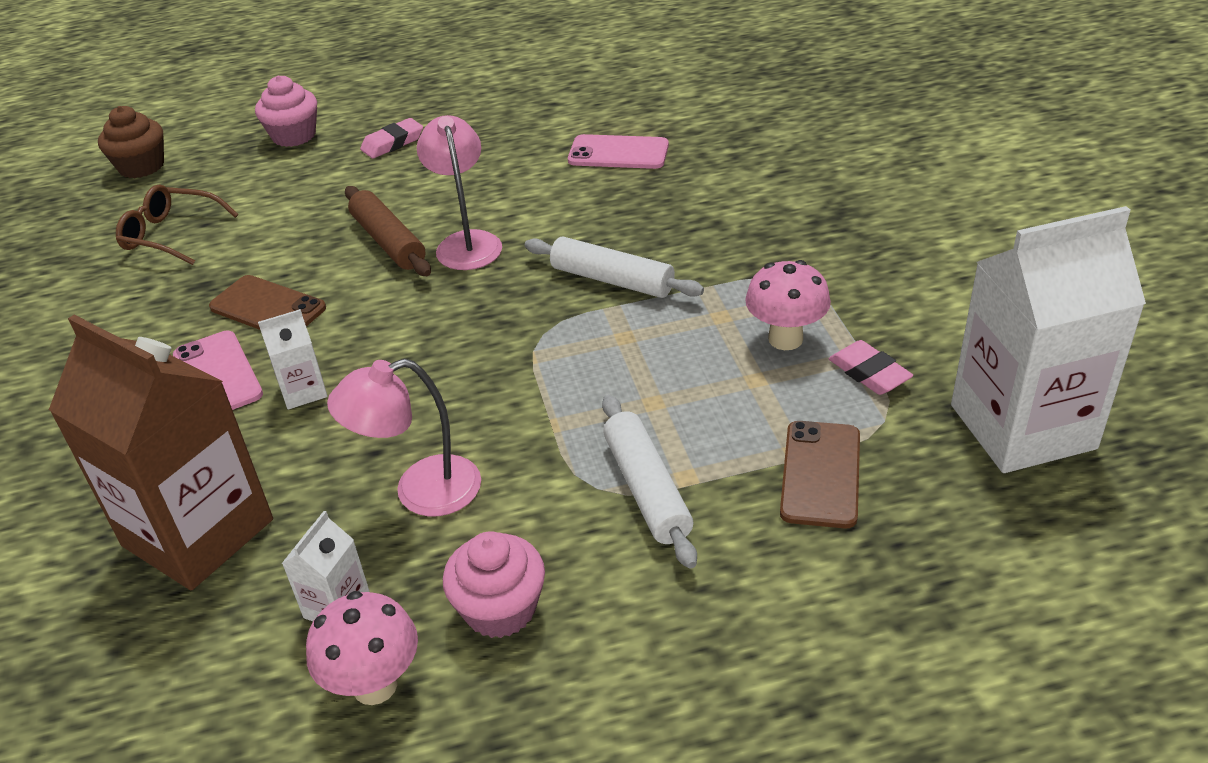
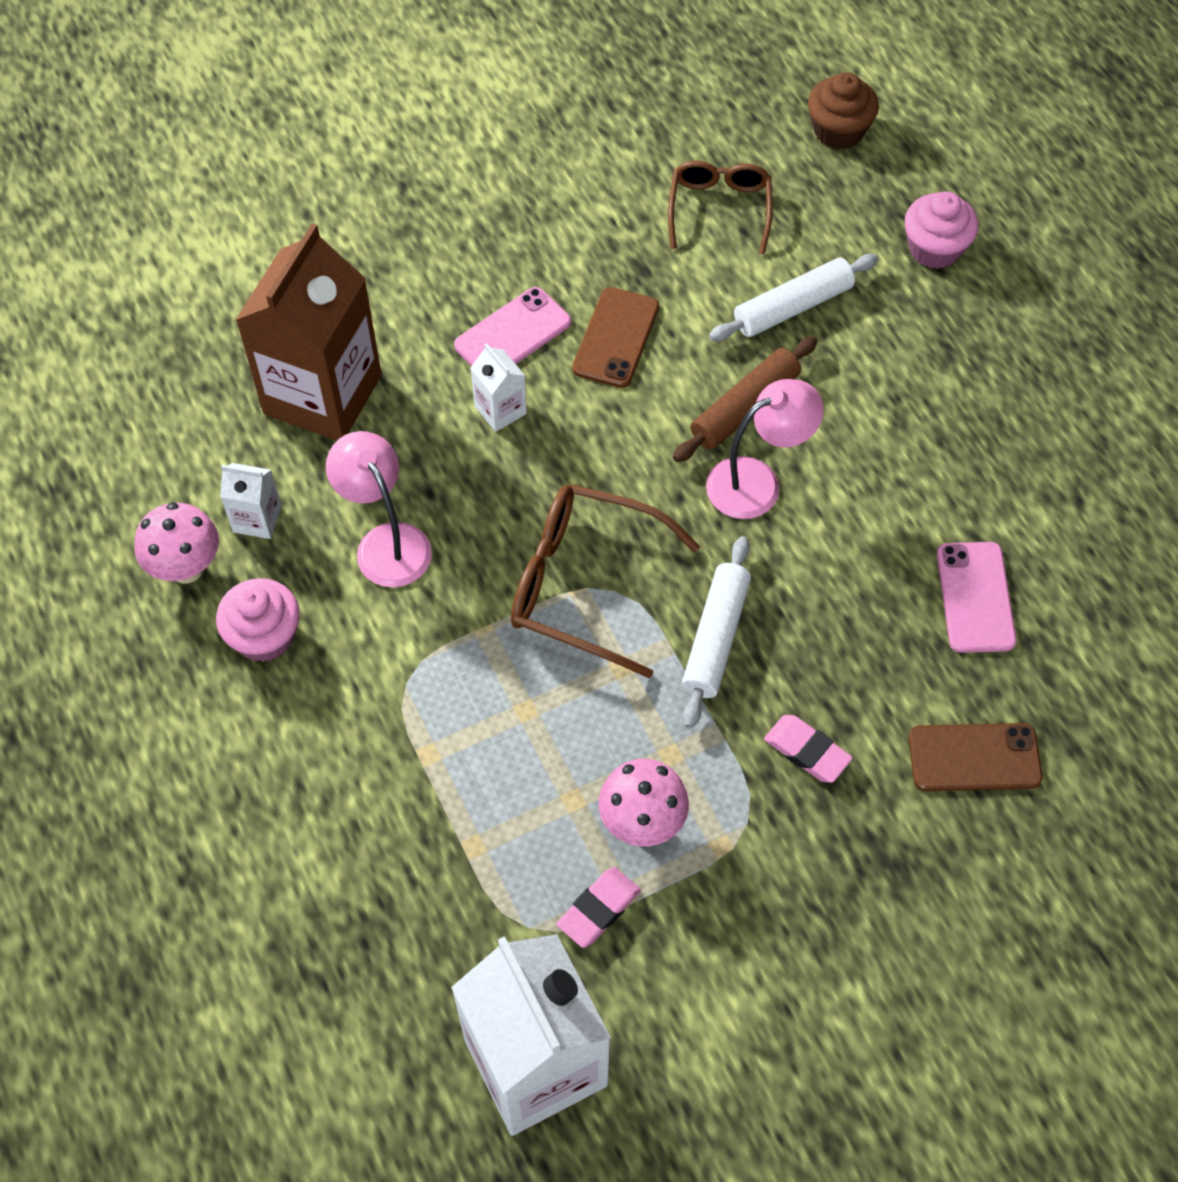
camera: 75 degrees right, 20 degrees up
(392, 143) = (941, 352): pink eraser -> pink eraser (807, 751)
(529, 352) = (584, 585): none -> brown glasses
(647, 489) = (409, 723): white rolling pin -> white rolling pin (793, 307)
(820, 474) = (445, 871): brown phone -> brown phone (974, 757)

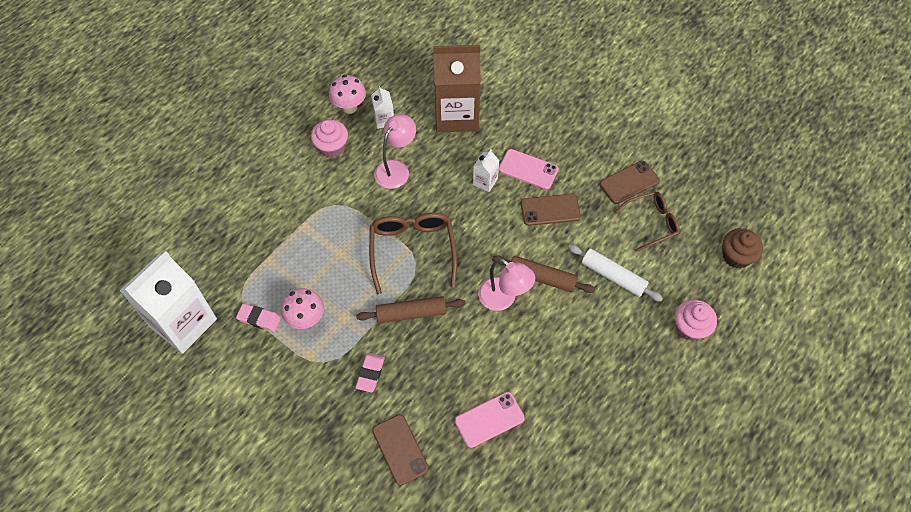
camera: 65 degrees right, 0 degrees up
(624, 203) = (629, 182): none -> brown phone
(715, 638) = (411, 313): white rolling pin -> brown rolling pin

